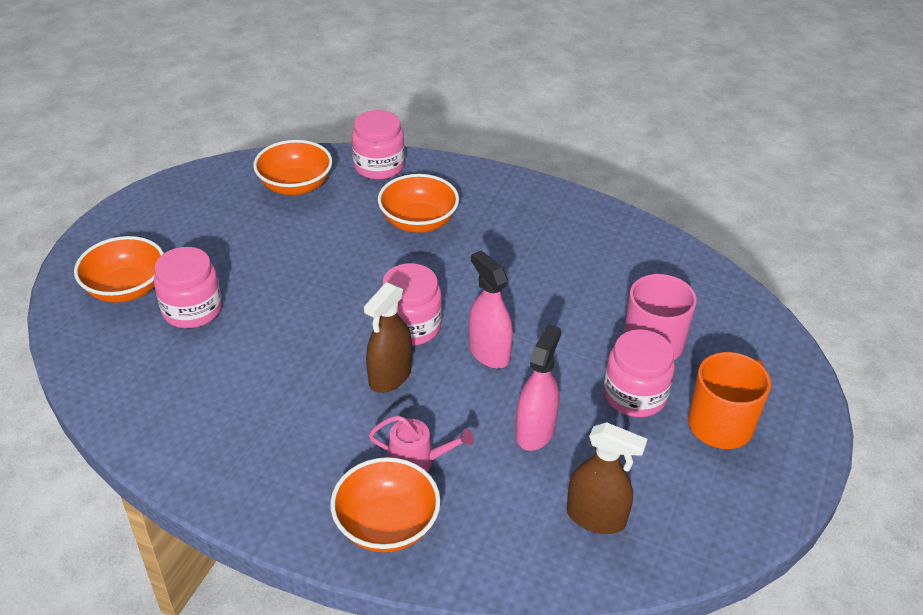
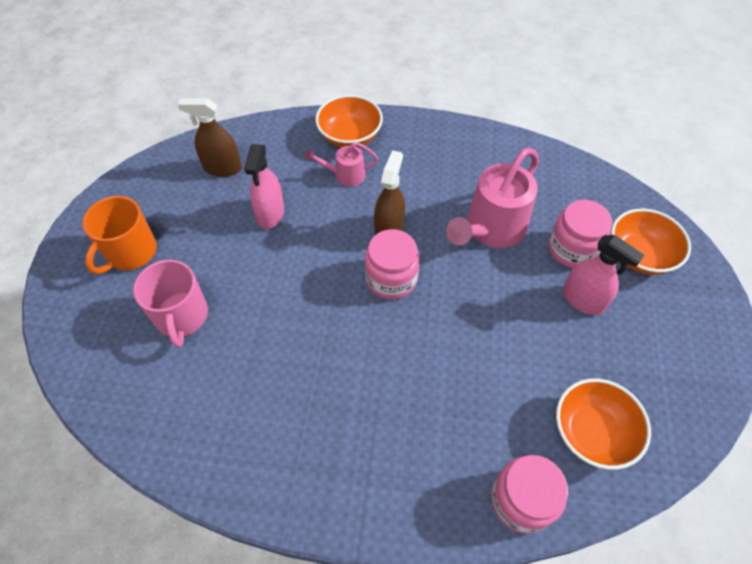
camera: 165 degrees right, 15 degrees up
(267, 349) = (490, 229): none -> pink watering can
(418, 222) = (435, 412): orange bowl -> none
(489, 352) = (319, 270): pink spray bottle -> pink spray bottle (582, 300)
(634, 395) = (197, 260): pink jar -> none

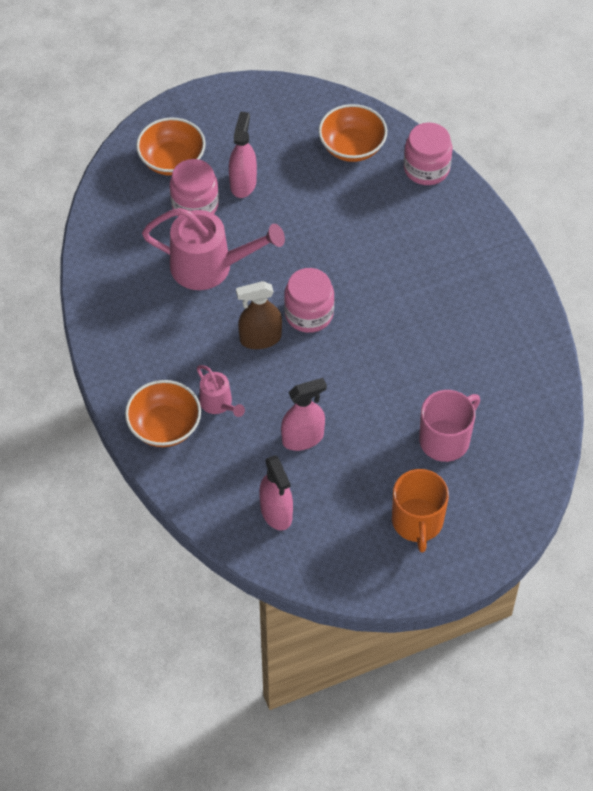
camera: 120 degrees left, 0 degrees up
(130, 252) = (417, 522): orange mug -> orange mug turned 90 degrees clockwise
(222, 168) = (276, 512): brown spray bottle -> pink spray bottle

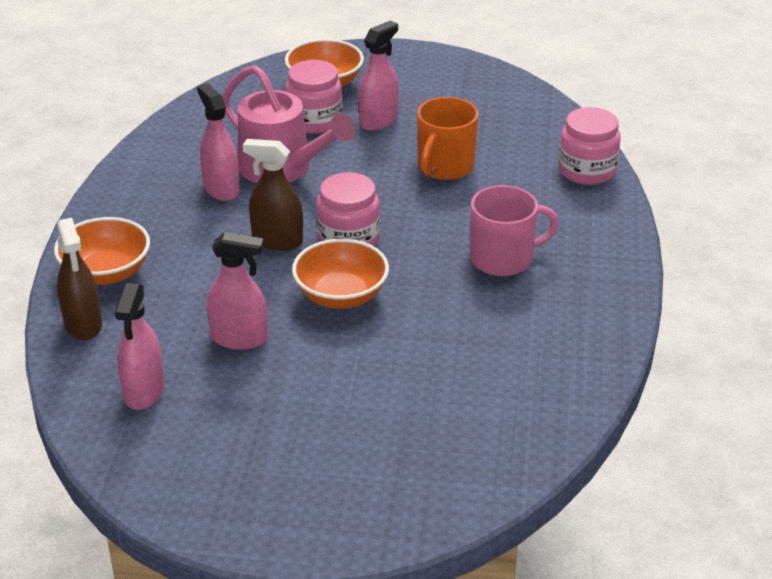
camera: 30 degrees right, 20 degrees down
(181, 308) = (221, 189): none -> pink spray bottle
(188, 478) = (83, 324): none -> brown spray bottle
(218, 404) = (180, 276): pink watering can -> none
(352, 147) = (519, 130): orange bowl -> orange bowl (341, 296)
(417, 522) = (295, 468): orange mug -> orange mug (445, 167)
(445, 439) = (401, 404): pink mug -> pink mug (503, 259)

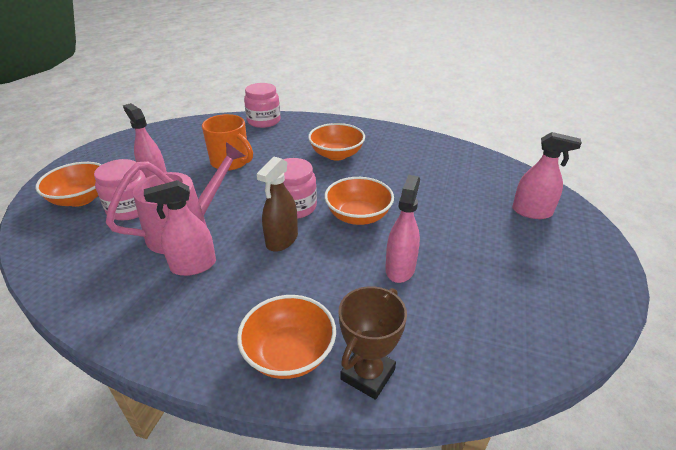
camera: 80 degrees left, 0 degrees up
(83, 324) = (368, 374): brown spray bottle -> brown trophy
(144, 391) = (465, 329): pink spray bottle -> pink spray bottle (531, 212)
(503, 259) = (336, 154): pink mug -> orange bowl

